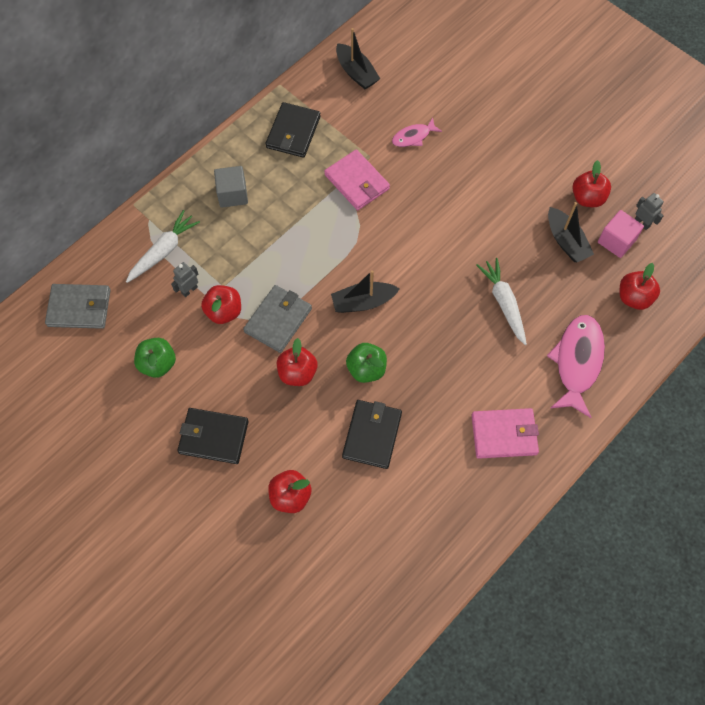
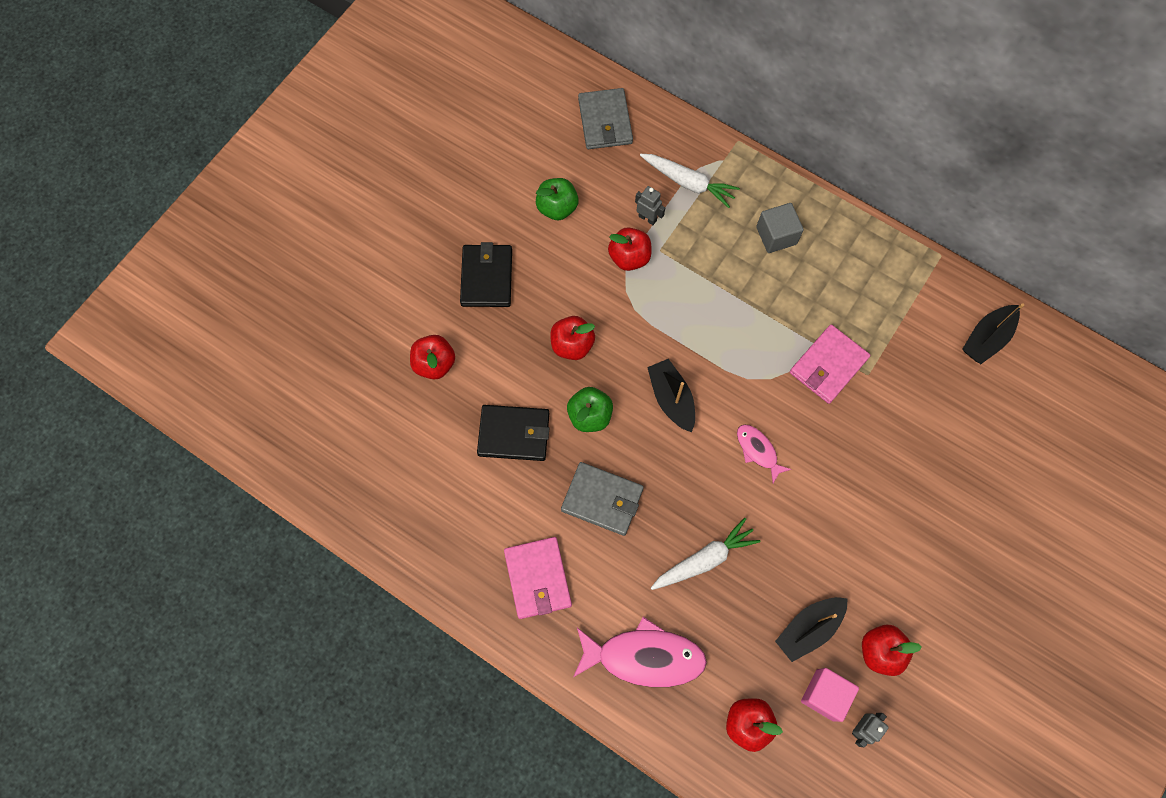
camera: 80 degrees right, 5 degrees up
(278, 320) = (630, 313): grey wallet -> grey wallet (602, 499)
(293, 132) = (877, 283): black wallet -> none
(413, 137) = (911, 421): pink fish -> pink fish (758, 451)

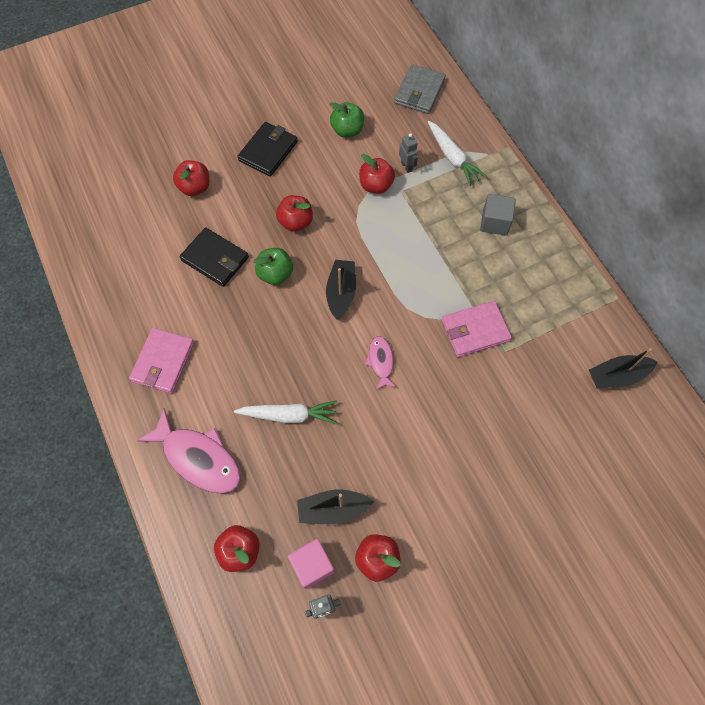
camera: 30 degrees right, 5 degrees down
(602, 499) = (244, 334): grey wallet -> none

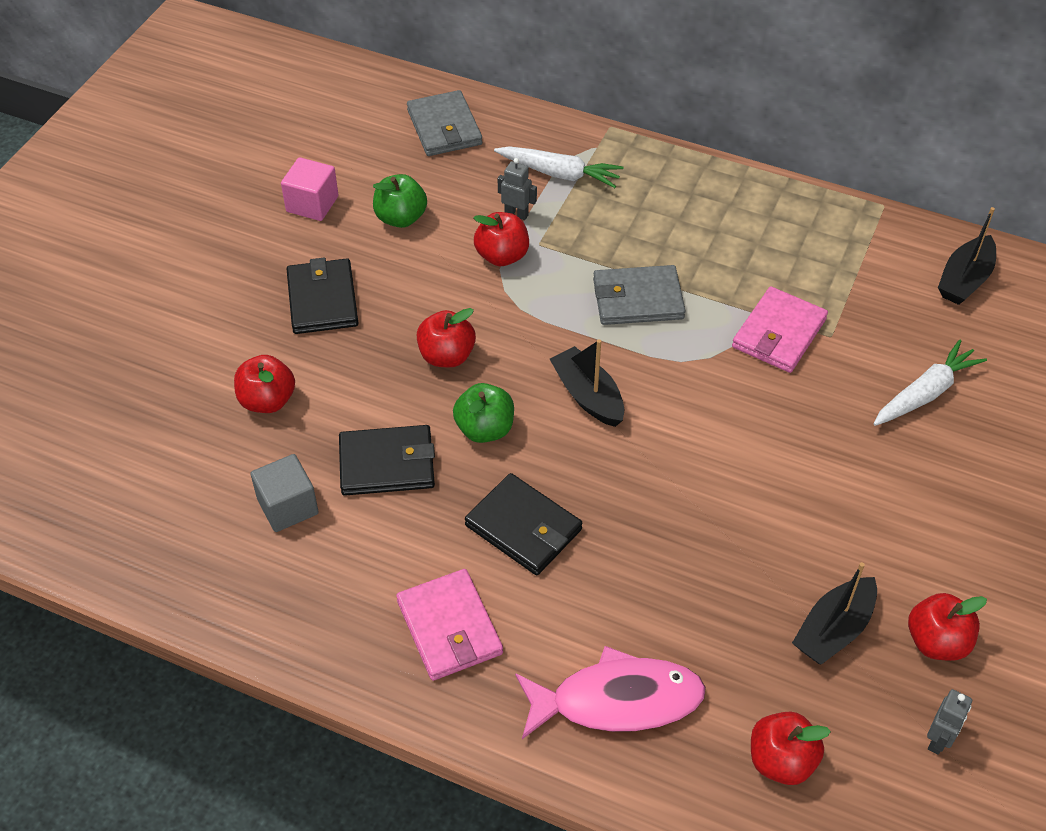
camera: 40 degrees left, 15 degrees down
(243, 338) = (523, 527): none -> black wallet
(289, 415) = (673, 570): white carrot -> white carrot (925, 393)
(312, 565) = (877, 707): pink cube -> pink cube (312, 204)
(381, 362) = (714, 436): pink fish -> none
(420, 257) = (637, 299): none -> grey wallet
(495, 222) = (679, 211): grey cube -> grey cube (288, 506)

